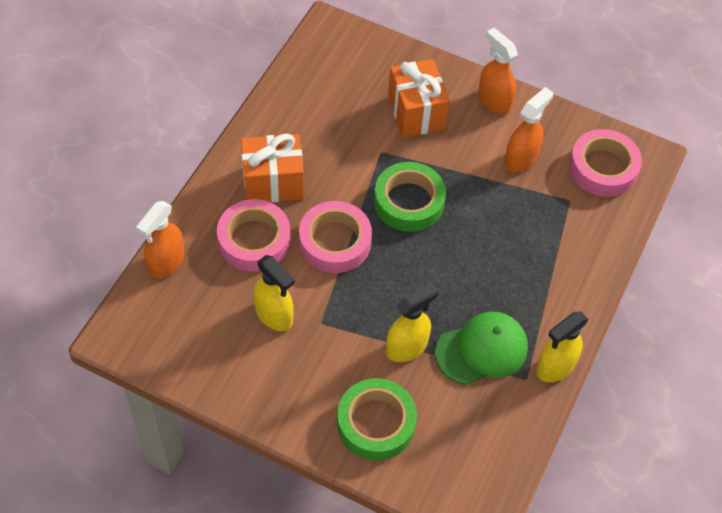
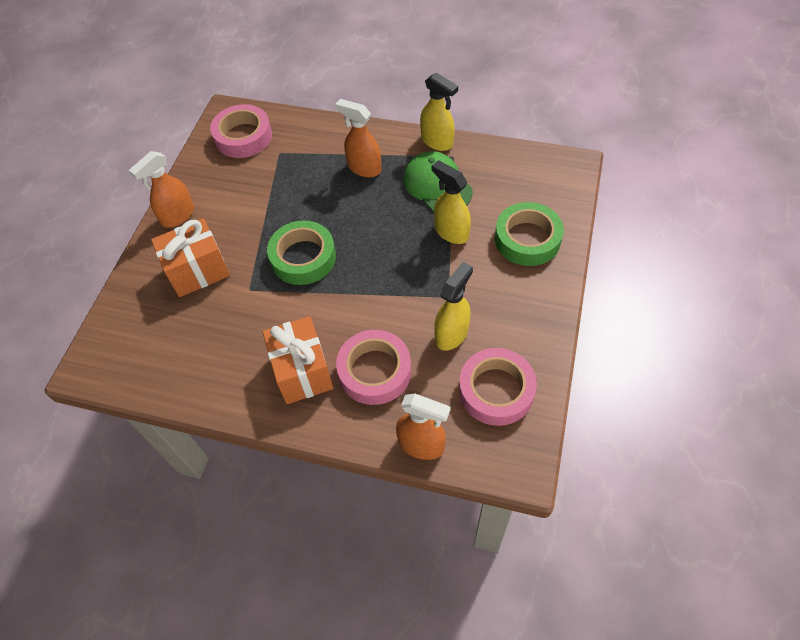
camera: 95 degrees left, 0 degrees up
(335, 242) = (360, 304): pink tape -> pink tape (496, 390)
(521, 159) = (241, 188): orange spray bottle -> orange spray bottle (364, 168)

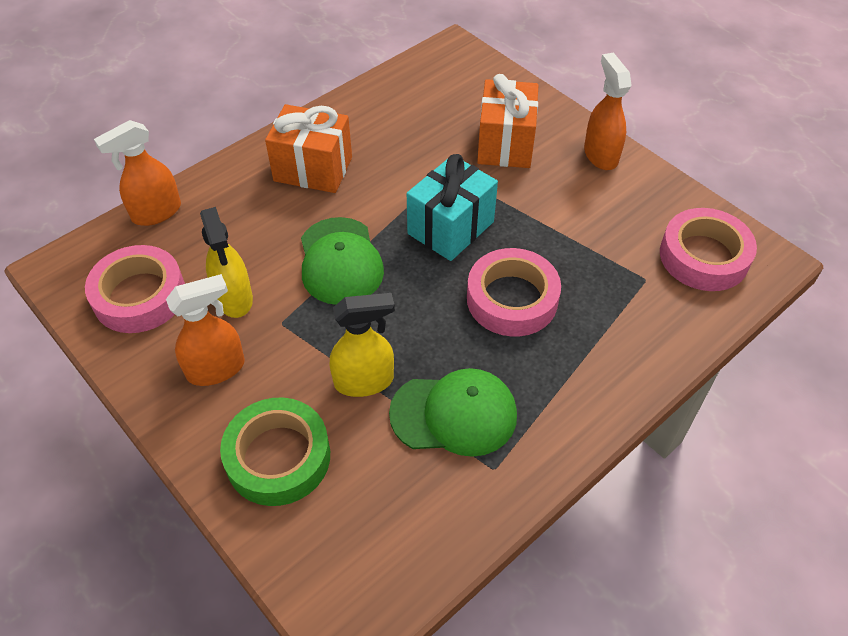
camera: 120 degrees right, 5 degrees down
(303, 257) = (450, 228): green tape -> turquoise gift
(364, 168) = (550, 351): orange spray bottle -> orange spray bottle (216, 369)
(374, 371) = (259, 218): pink tape -> pink tape (512, 299)
(376, 297) = (340, 261): none -> green cap
(437, 142) = (539, 466): yellow spray bottle -> none

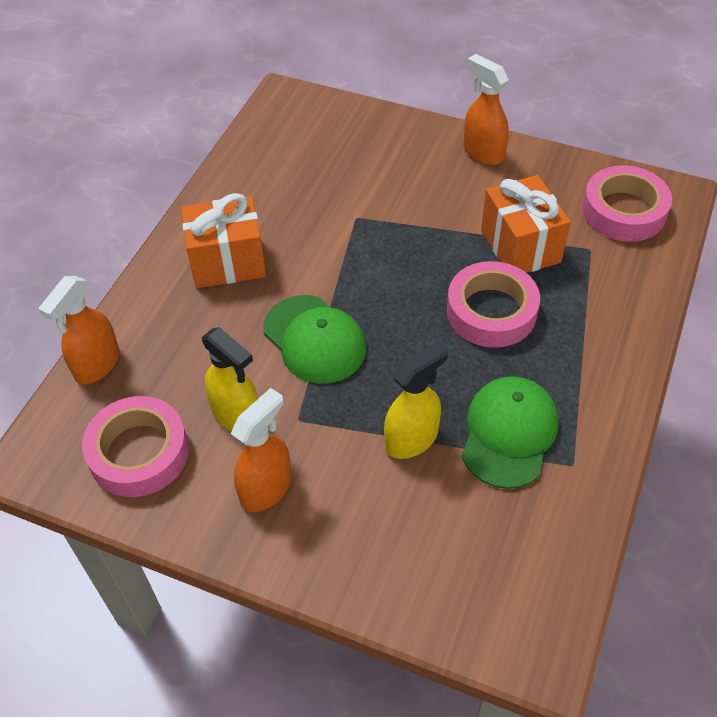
camera: 25 degrees left, 0 degrees up
(278, 457) = (381, 541): green tape -> none
(450, 228) = (395, 268): turquoise gift -> none
(454, 414) = (509, 433): green cap -> green cap turned 45 degrees counterclockwise
(505, 144) = (393, 172): orange gift -> orange gift (520, 246)

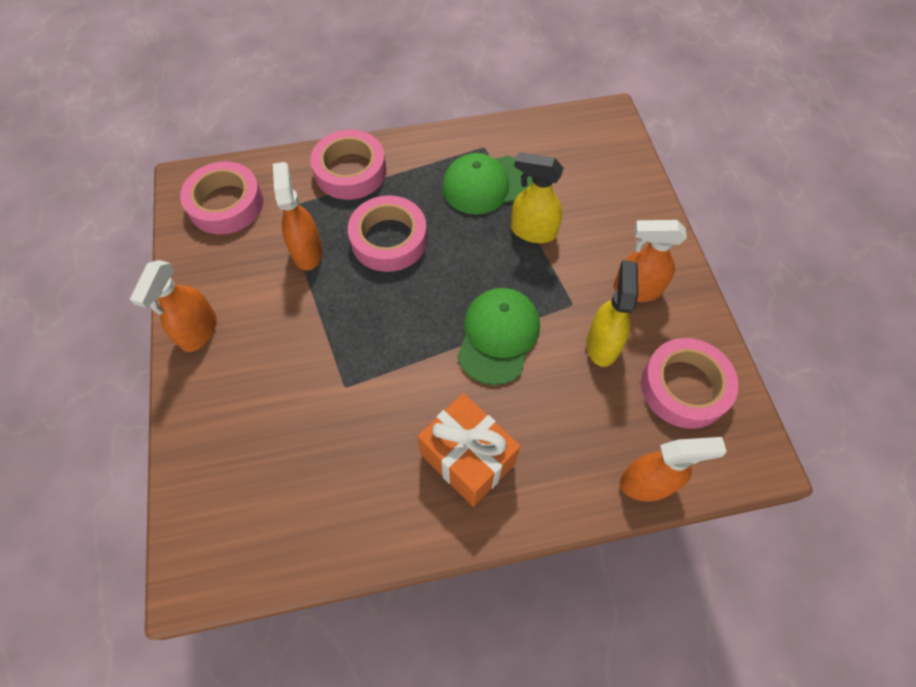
camera: 125 degrees left, 10 degrees up
(520, 246) = (307, 252): orange gift -> orange spray bottle
(610, 320) = (350, 171): none -> pink tape

